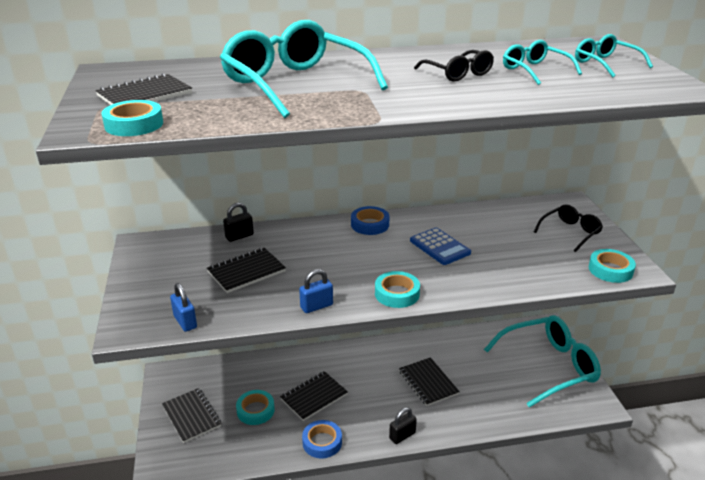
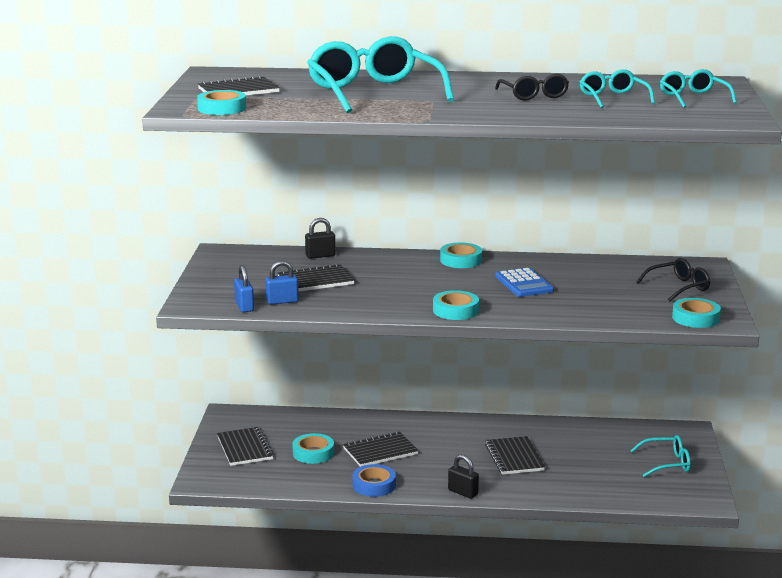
camera: 15 degrees right, 10 degrees down
(316, 306) = (371, 310): blue padlock -> blue padlock (282, 301)
(370, 224) = (461, 260): blue tape -> turquoise tape
(402, 436) = (463, 492): black padlock -> black padlock turned 60 degrees clockwise
(548, 366) = (667, 463): turquoise glasses -> turquoise glasses, size x0.51

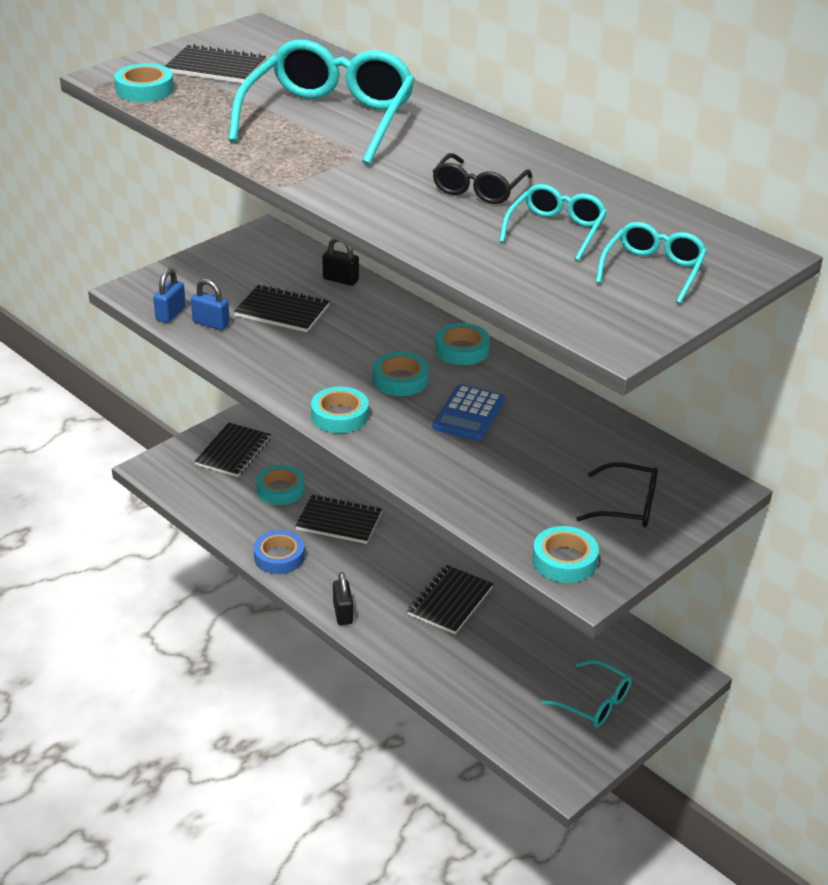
camera: 40 degrees right, 15 degrees up
(455, 284) = (400, 380): none -> turquoise tape

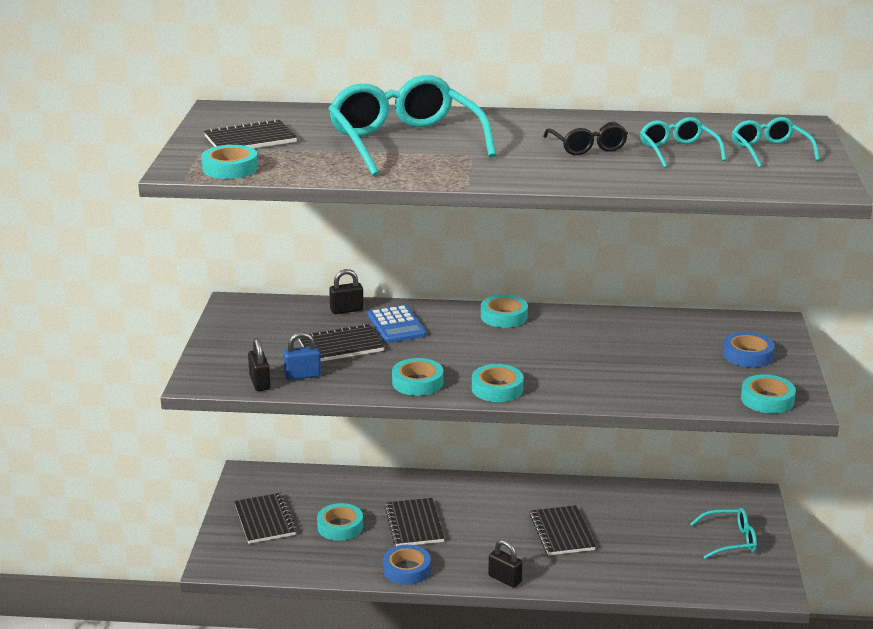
camera: 40 degrees left, 10 degrees down
(170, 314) = (260, 383): blue padlock -> black padlock
(339, 521) = (414, 524): black notebook -> black notebook turned 75 degrees counterclockwise
(400, 380) = (497, 350): turquoise tape -> turquoise tape (417, 382)
(468, 414) = (574, 350): blue calculator -> blue calculator (396, 325)
(627, 506) = (747, 355): black glasses -> blue tape

